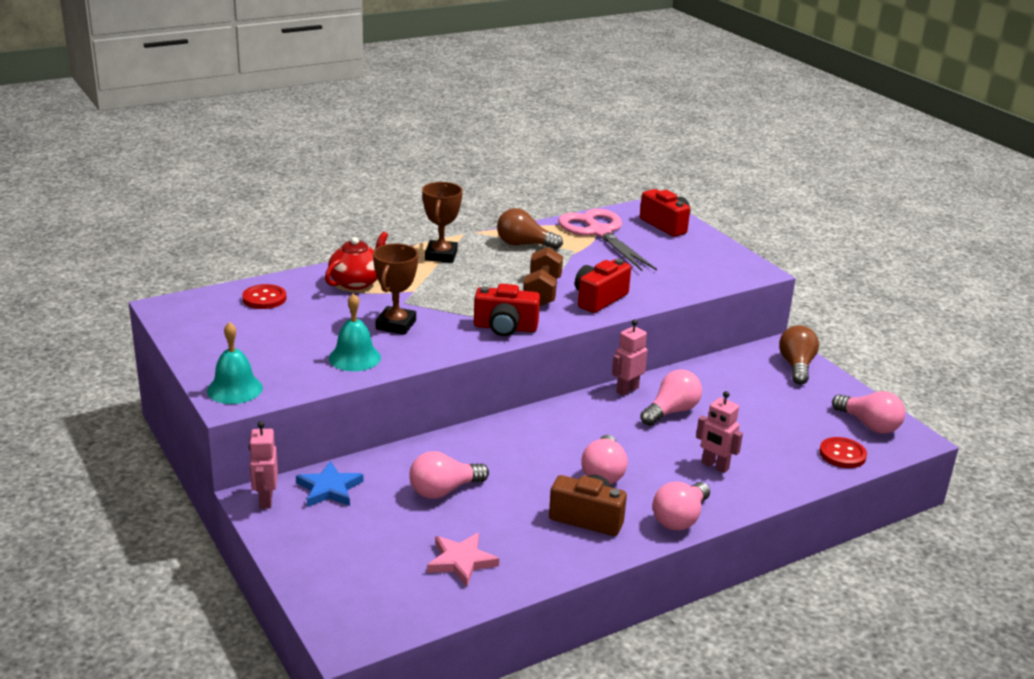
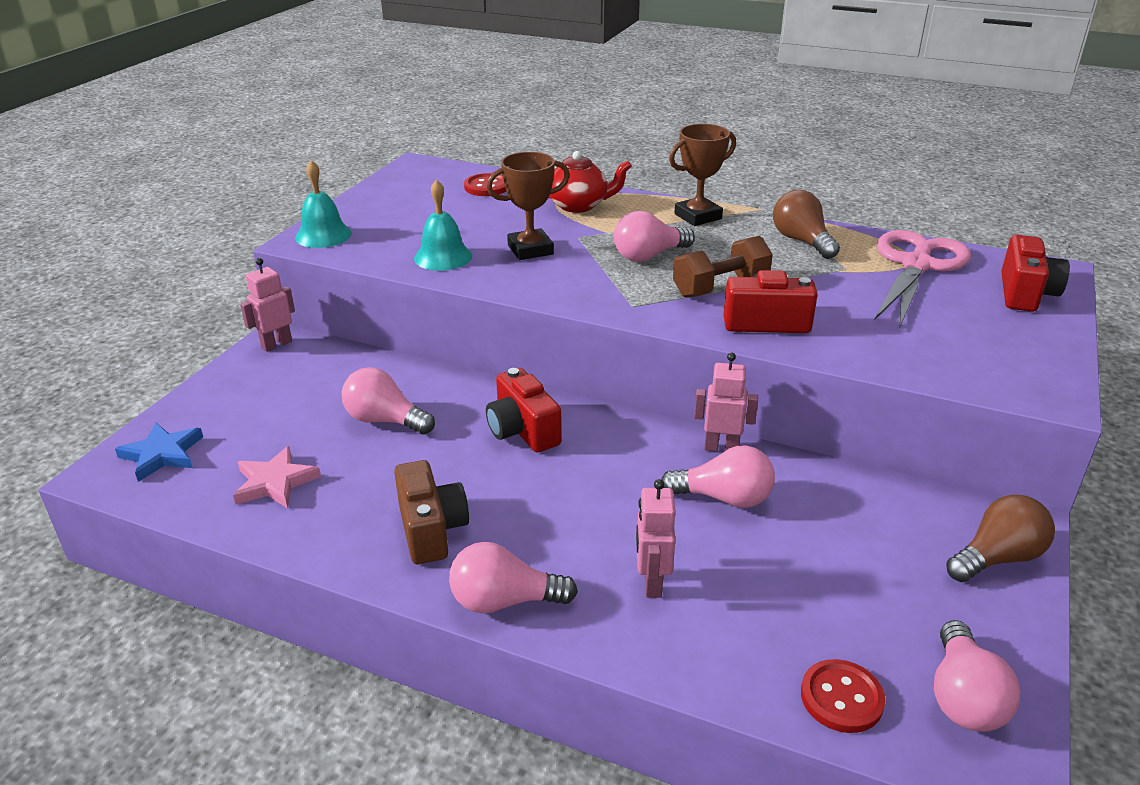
camera: 55 degrees right, 5 degrees up
(329, 489) = (324, 364): blue star -> blue star (162, 454)
(505, 328) = (612, 298): red camera -> red camera (522, 430)
(603, 473) = (531, 503): pink light bulb -> pink light bulb (649, 256)

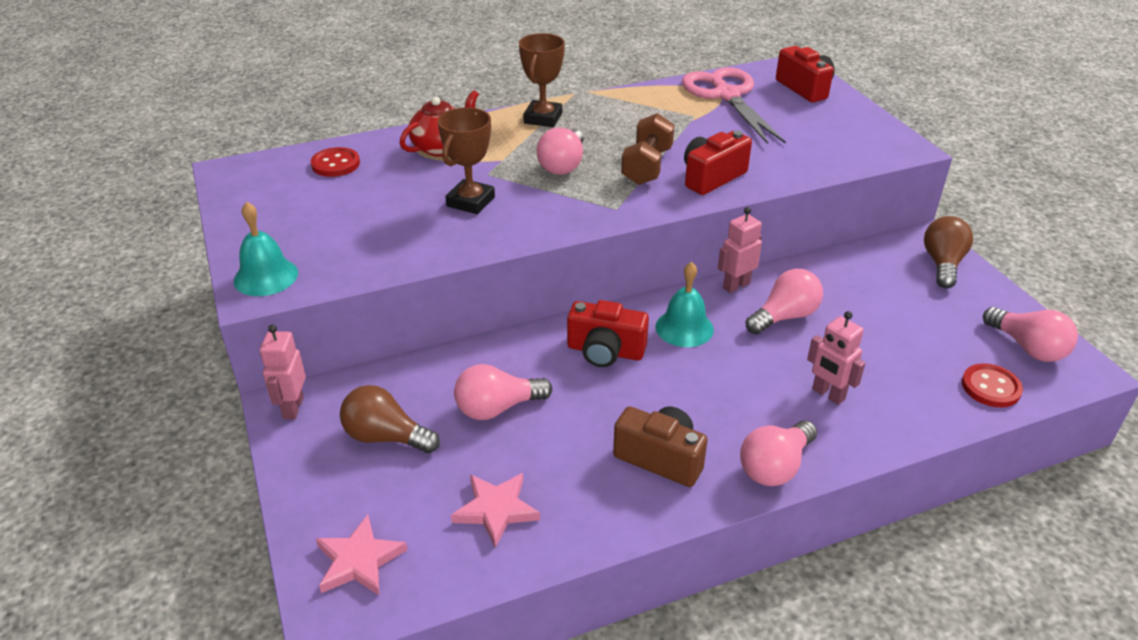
camera: 45 degrees left, 5 degrees up
(162, 454) = (359, 560): blue star -> pink star
(443, 257) = (412, 242): turquoise bell -> turquoise bell (684, 328)
(802, 241) = (638, 107): brown light bulb -> brown light bulb (386, 437)

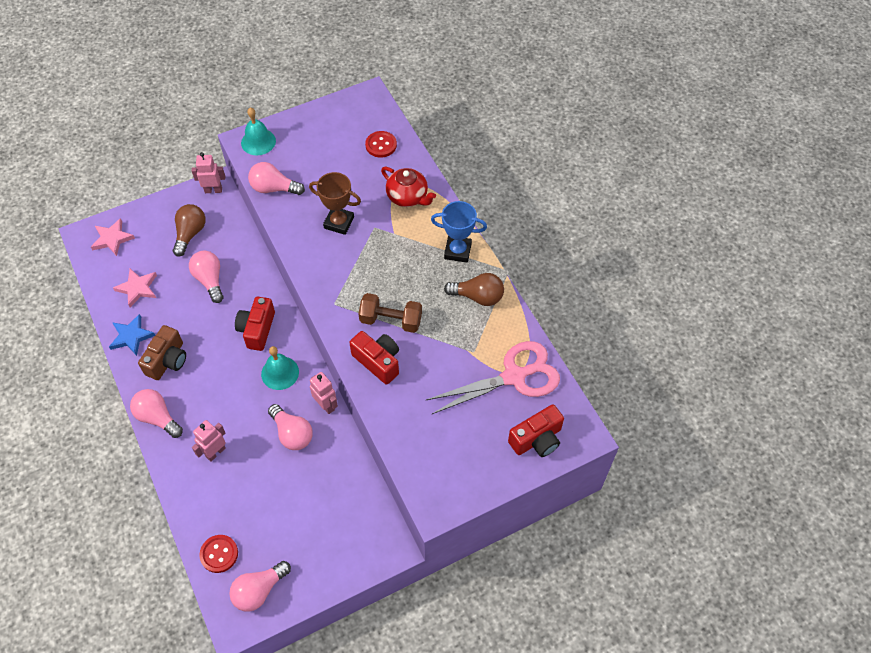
camera: 85 degrees right, 20 degrees up
(543, 118) = (457, 251): brown trophy -> blue trophy
(563, 165) = (389, 269): pink light bulb -> pink light bulb (274, 188)
(606, 513) = (131, 336): none -> blue star
(942, 264) = (358, 552): brown light bulb -> brown light bulb (477, 296)

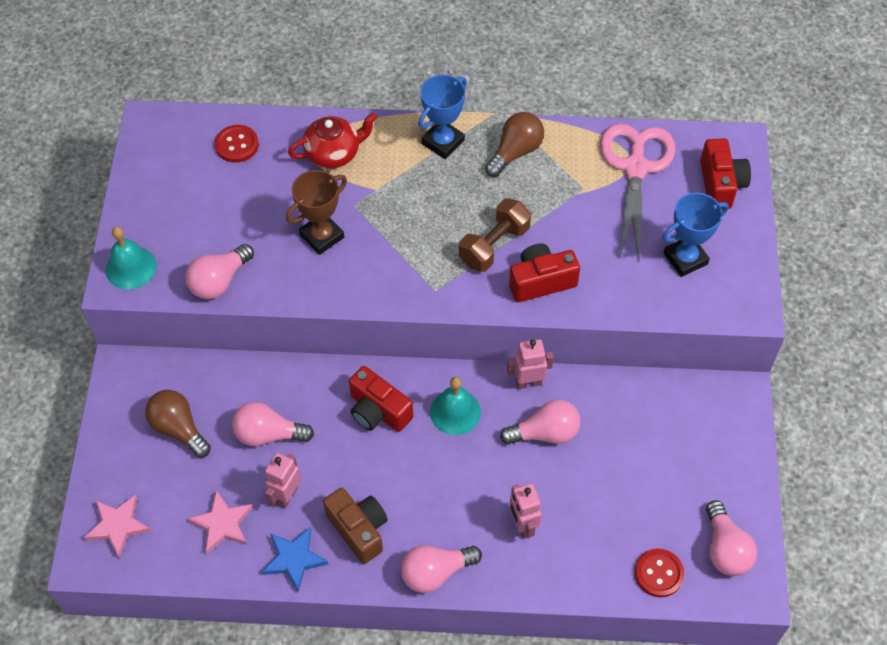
camera: 60 degrees left, 0 degrees up
(213, 190) = (127, 374): pink robot -> pink robot (286, 495)
(453, 444) = (685, 258): none -> blue trophy

